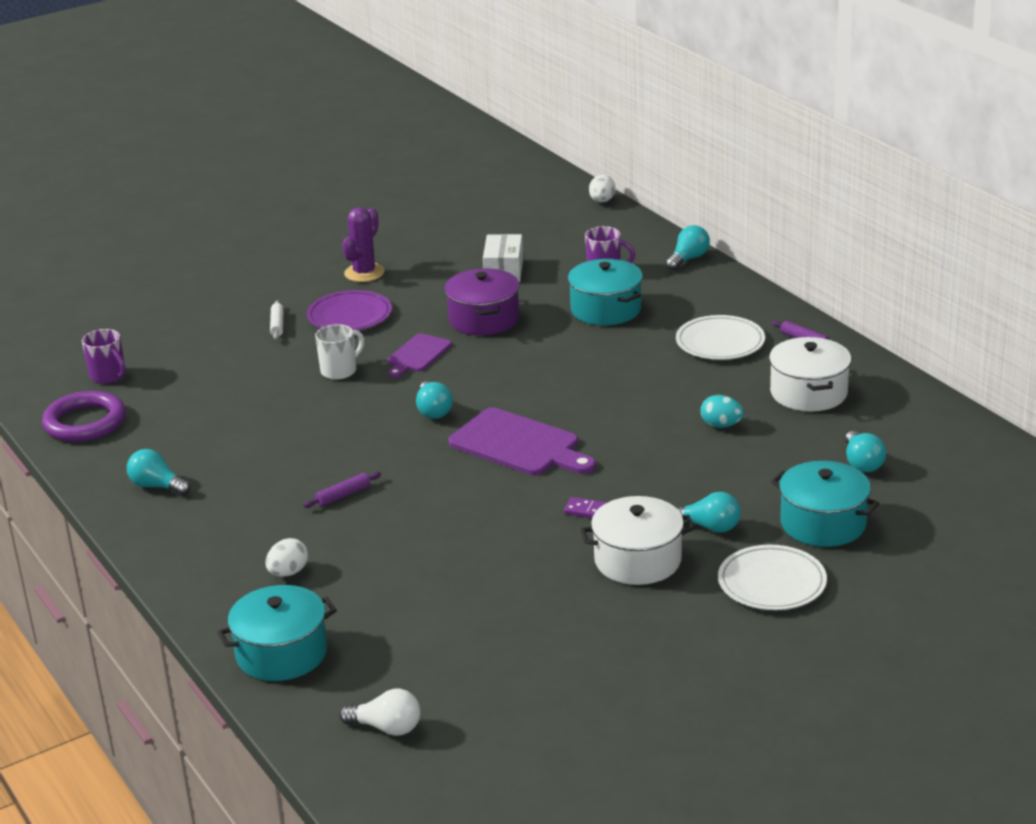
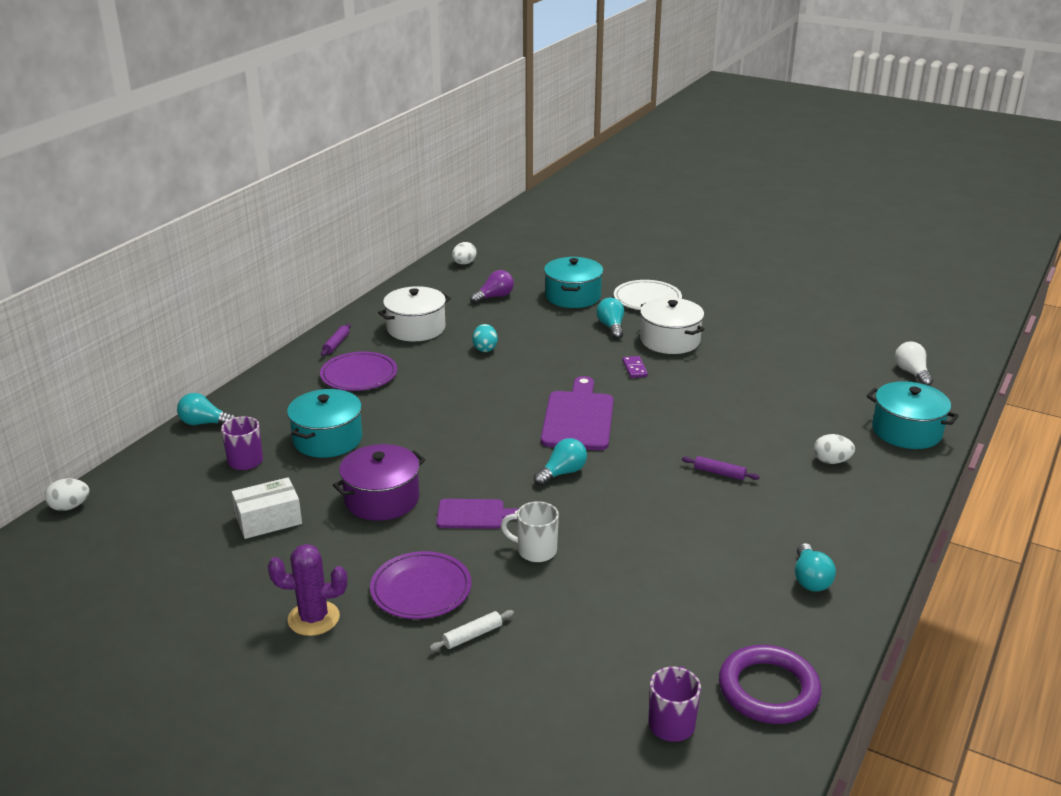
camera: 120 degrees left, 0 degrees up
(720, 342) = (359, 375): white plate -> purple plate
(862, 463) = (494, 297): turquoise light bulb -> purple light bulb
(991, 464) = (464, 263): none -> white egg

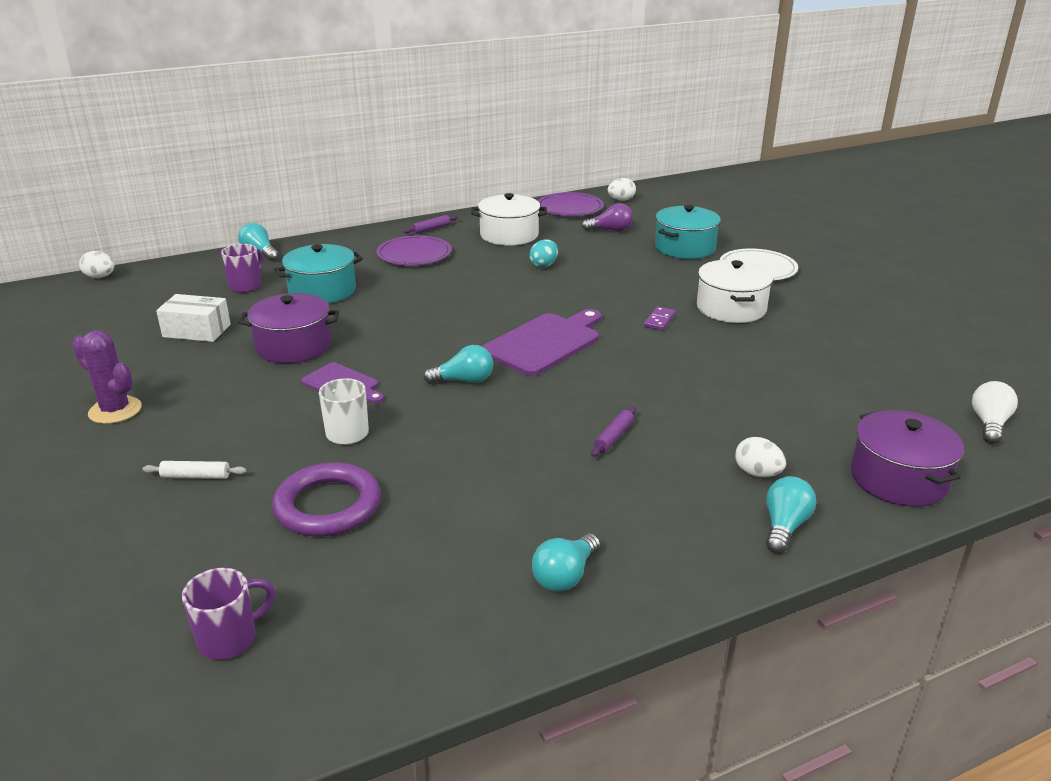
camera: 35 degrees right, 0 degrees up
(421, 589) = (216, 423): purple plate -> purple plate (570, 208)
(611, 327) = (686, 281): turquoise light bulb -> turquoise light bulb (784, 526)
(719, 473) = (613, 437): purple rolling pin -> purple rolling pin turned 60 degrees clockwise
(768, 690) = (362, 660): purple ring -> purple ring (328, 506)
(906, 431) = (898, 479): turquoise pot -> purple pot

